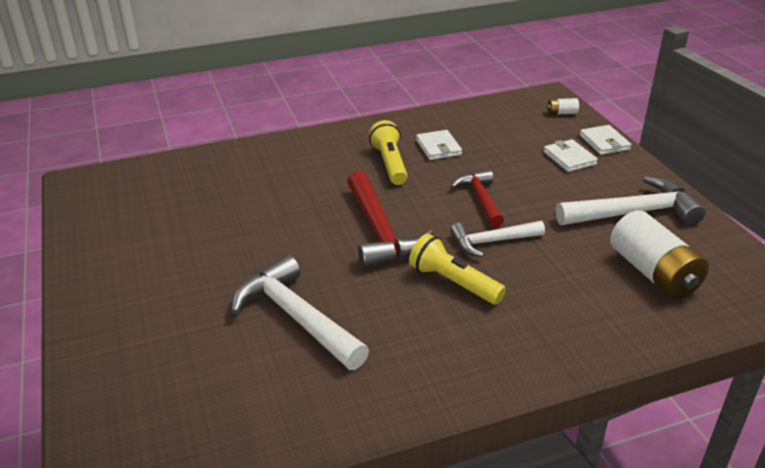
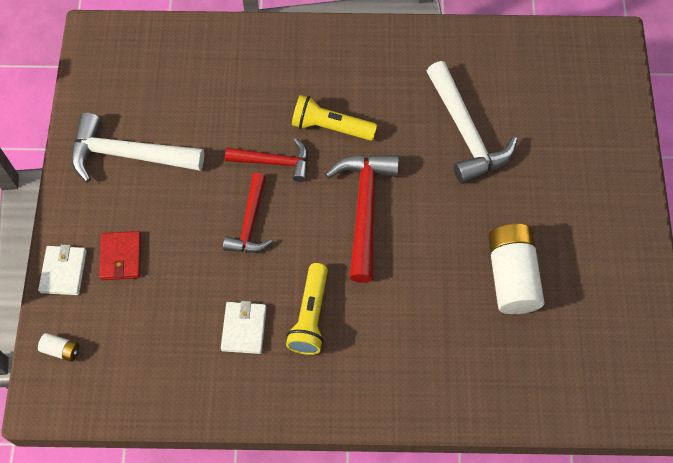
camera: 160 degrees left, 30 degrees up
(453, 283) = (331, 127): yellow flashlight -> yellow flashlight turned 135 degrees clockwise
(492, 242) = (274, 162): white hammer -> red hammer
(569, 158) = (121, 257): white wallet -> red wallet
(653, 273) = (171, 85): white battery -> white battery (511, 276)

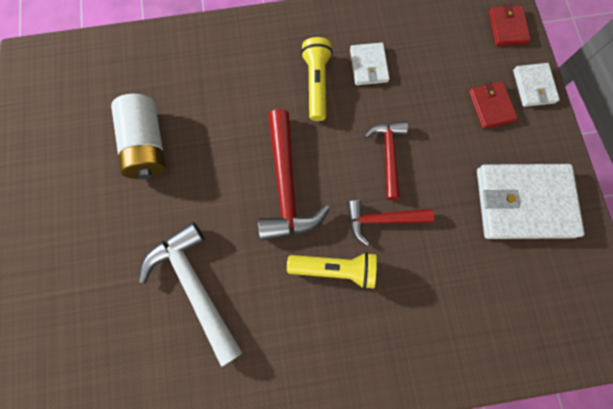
camera: 170 degrees right, 10 degrees up
(61, 350) = (507, 27): white battery -> red wallet
(128, 155) = (524, 203): white hammer -> white wallet

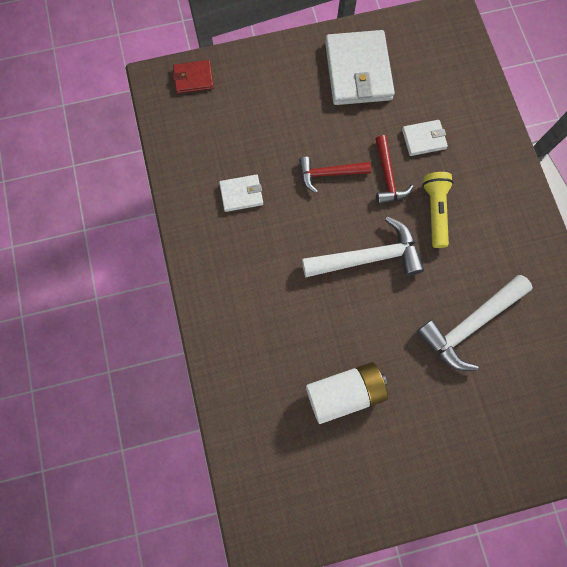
camera: 95 degrees left, 0 degrees up
(286, 186) = (368, 257): red hammer -> white hammer
(316, 84) = (264, 239): yellow flashlight -> none
(491, 106) = (274, 93): red wallet -> none
(533, 86) = (252, 60): white wallet -> white wallet (423, 139)

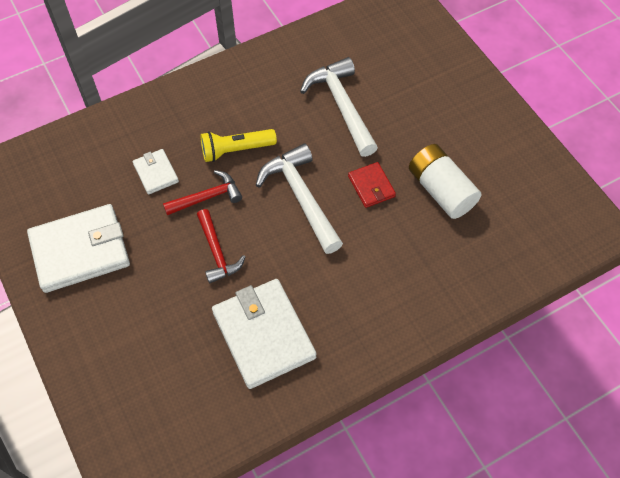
camera: 105 degrees left, 15 degrees down
(193, 78) = (118, 435): red wallet -> red wallet (371, 186)
(241, 194) = (263, 335): white wallet -> white wallet, size x1.99
(469, 325) = (342, 106): white hammer -> white hammer turned 150 degrees counterclockwise

